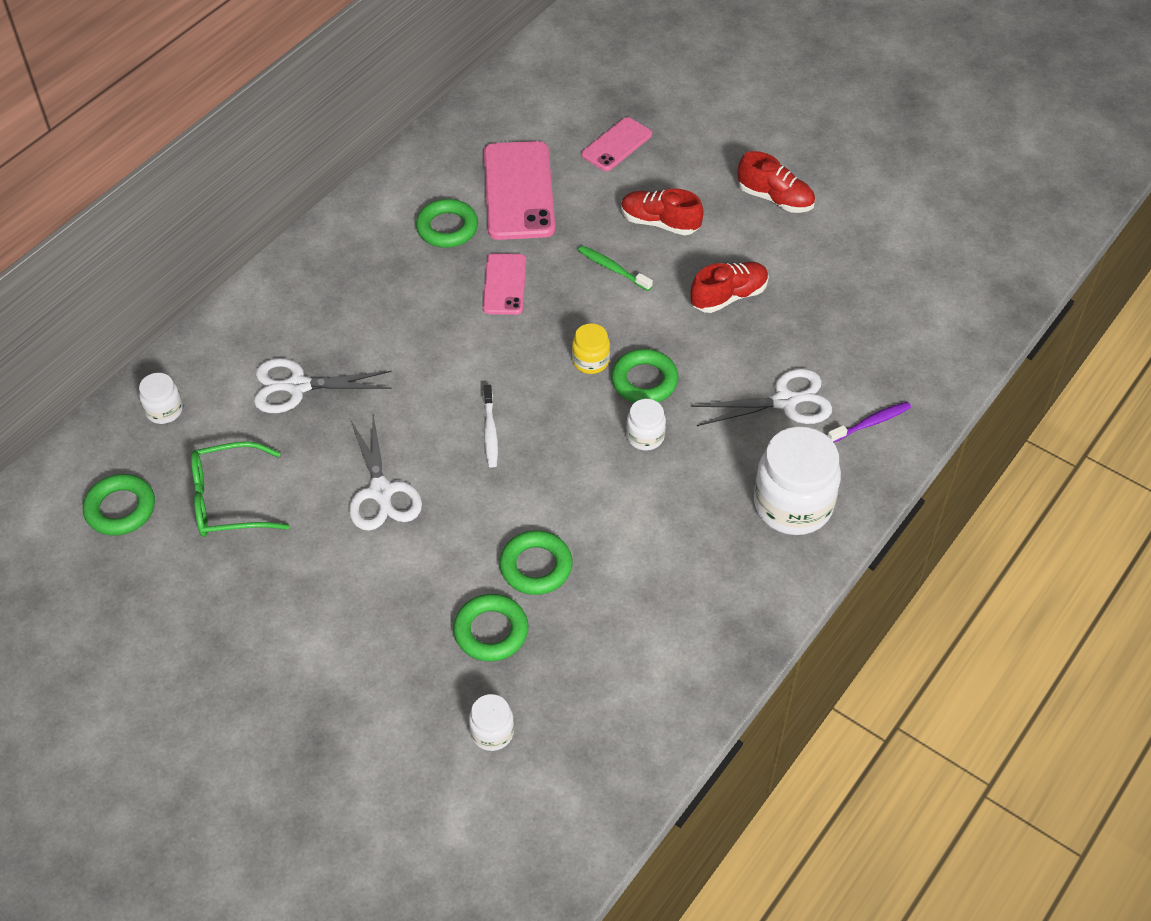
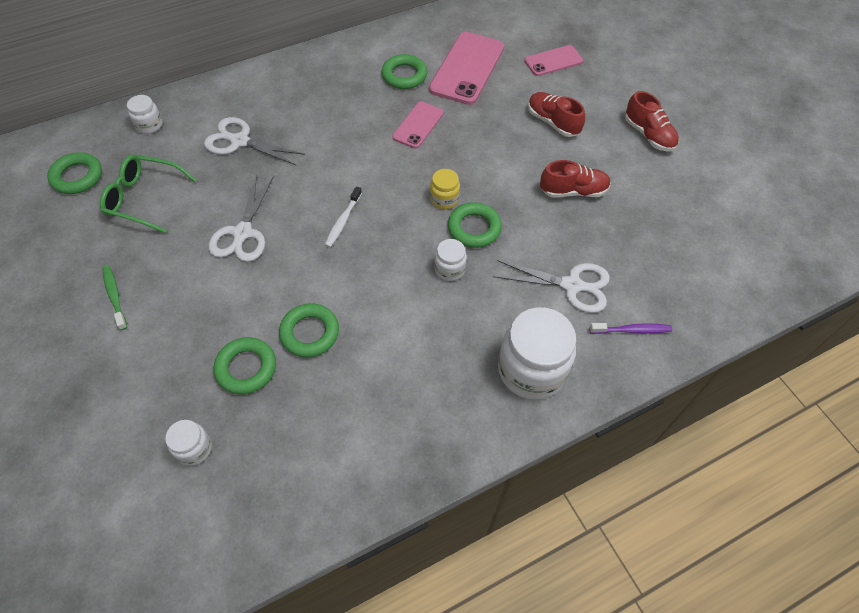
camera: 25 degrees right, 5 degrees up
(612, 268) = (499, 141): green toothbrush -> green toothbrush (115, 296)

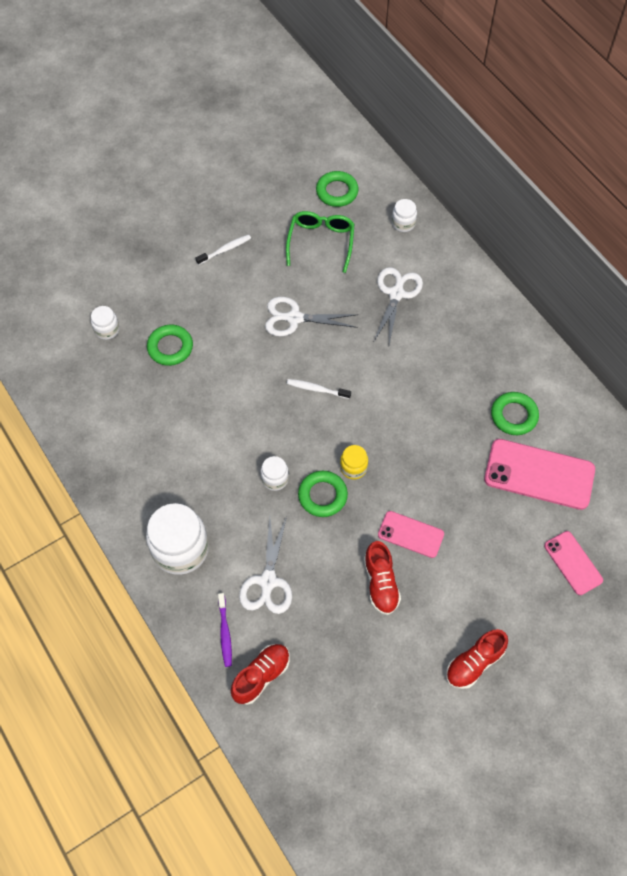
camera: 85 degrees right, 5 degrees up
(115, 296) = (225, 250): green toothbrush -> white toothbrush
(310, 333) = (203, 383): green ring -> none
(418, 125) = (445, 436): pink phone -> pink phone (410, 534)
(552, 122) = (474, 563): red shoe -> red shoe (261, 676)

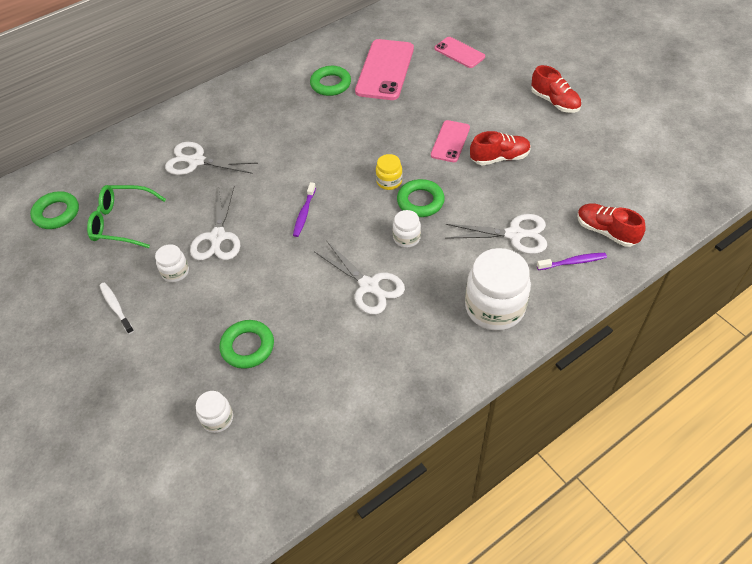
camera: 90 degrees left, 10 degrees down
(220, 443) = (369, 286): none -> white scissors
(317, 389) = (304, 213): white toothbrush -> purple toothbrush
(403, 223) = (111, 160): white jar -> white jar (175, 272)
(573, 563) = (459, 53): pink phone -> pink phone turned 75 degrees clockwise

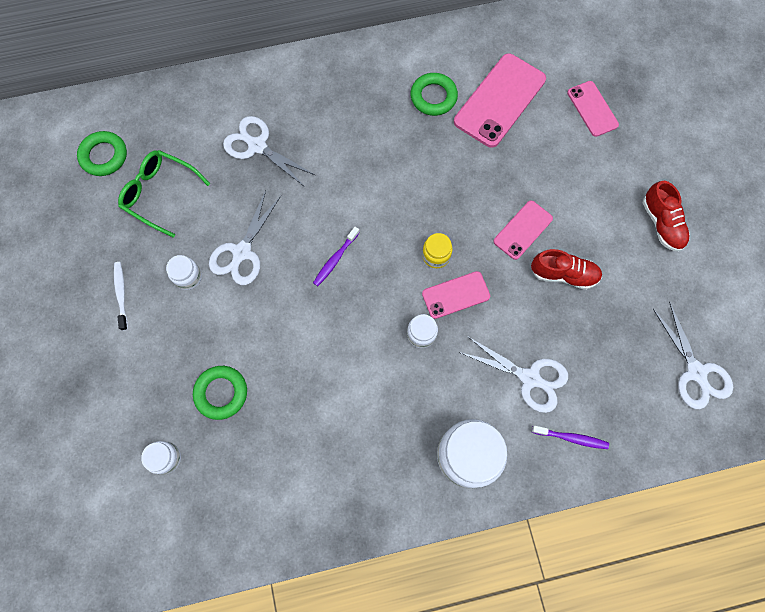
camera: 20 degrees right, 20 degrees up
(369, 286) = (360, 375): white scissors -> white scissors (696, 372)
(420, 201) = (456, 295): green ring -> pink phone
(606, 231) = (625, 416): red shoe -> none

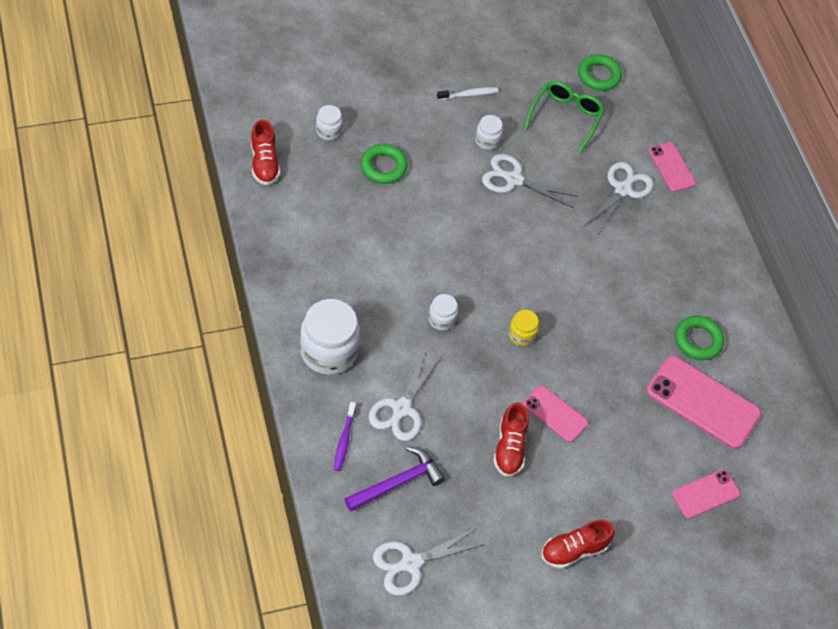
camera: 80 degrees right, 15 degrees down
(211, 537) = (264, 163): none -> red shoe
(335, 259) = (512, 251): purple toothbrush -> none
(456, 295) = (482, 350): pink phone -> pink phone (671, 167)
(613, 384) = (397, 482): none -> purple hammer

